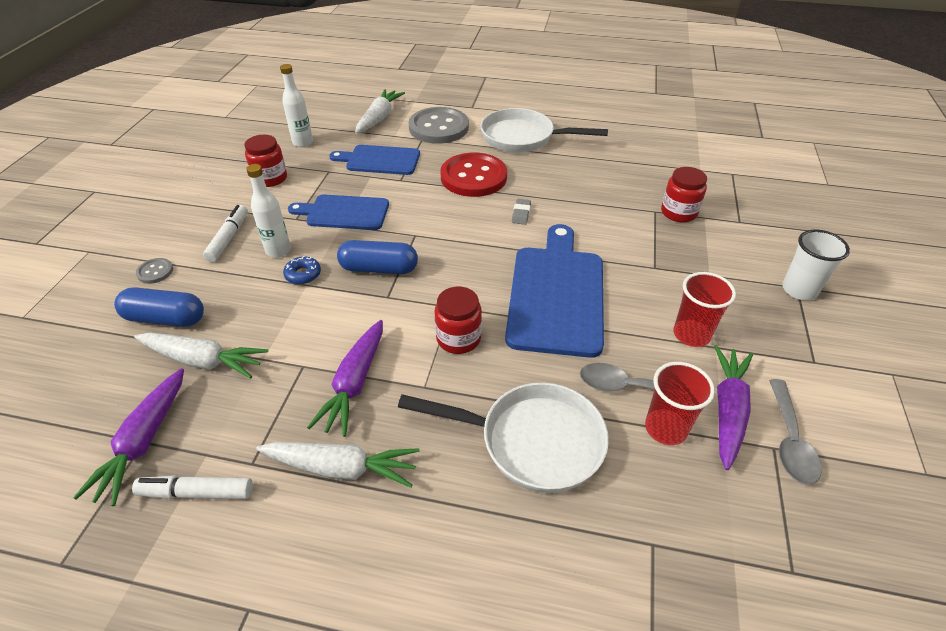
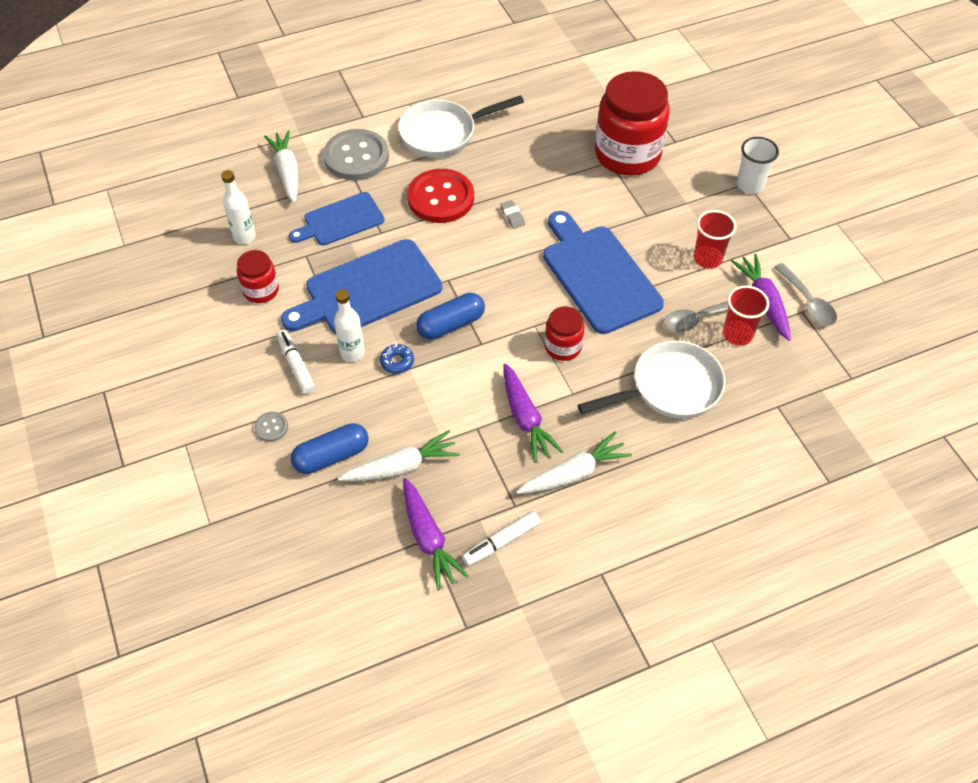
camera: 35 degrees left, 10 degrees up
(344, 212) = (367, 290): blue cutting board -> blue cutting board, size x1.62
(678, 212) = (627, 154): red jar -> red jar, size x2.03

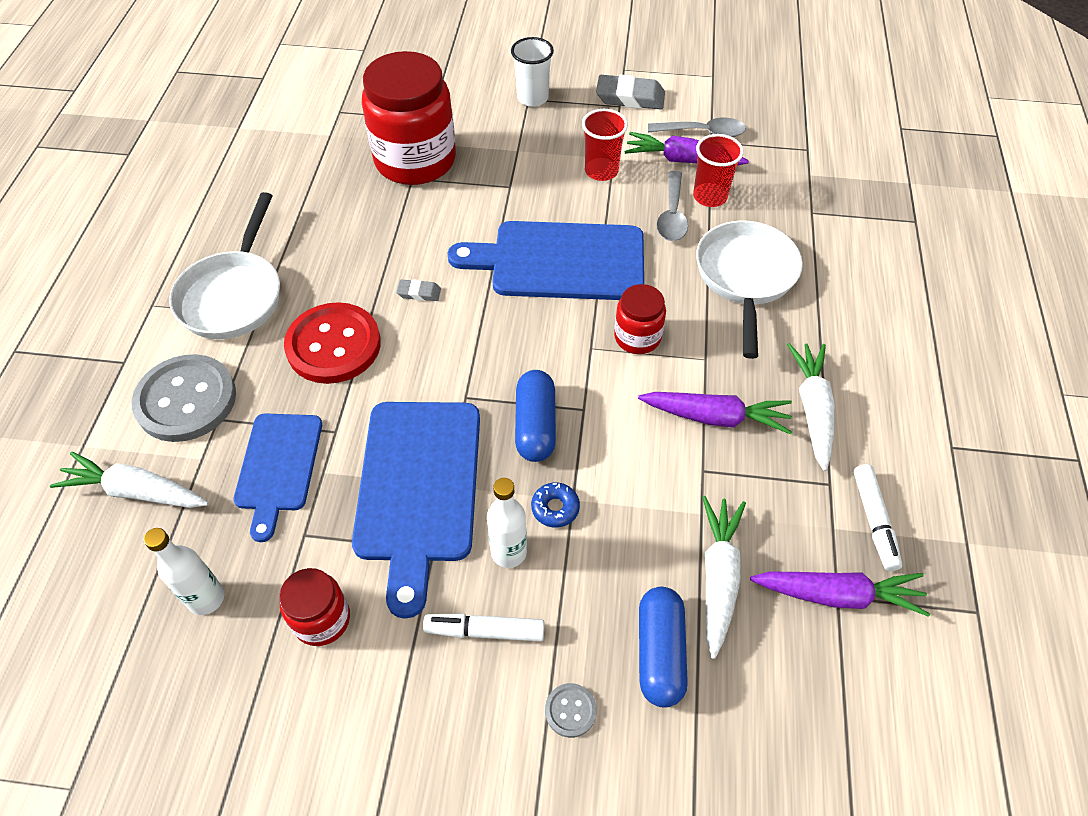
camera: 60 degrees left, 0 degrees up
(805, 241) = (630, 98): none -> grey eraser

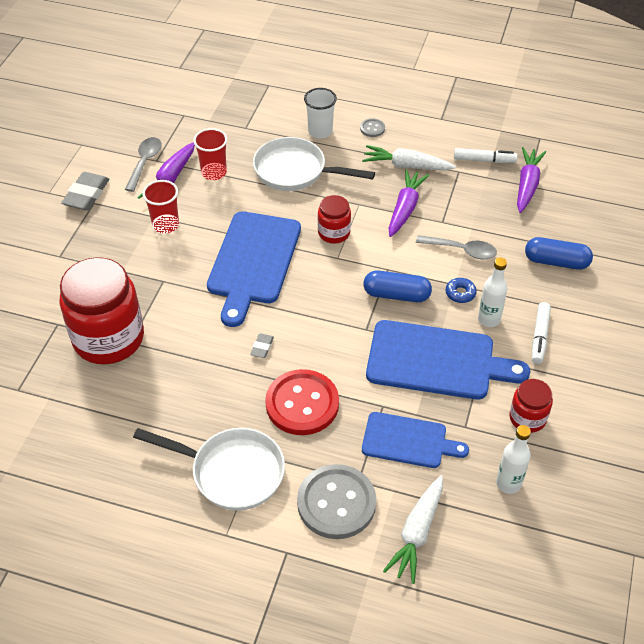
camera: 80 degrees left, 5 degrees down
(532, 98) = (60, 253): white cup -> white cup (320, 131)
(570, 711) = (588, 304): grey button -> grey button (372, 128)
(672, 215) = (226, 195): grey spoon -> grey spoon (461, 250)
(718, 577) = (513, 229): white carrot -> none

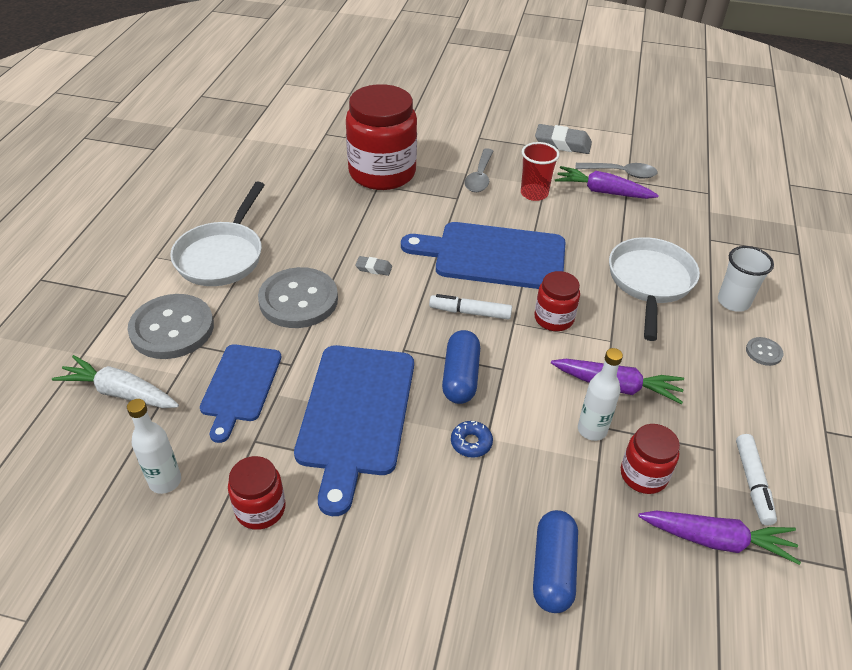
camera: 85 degrees right, 5 degrees down
(214, 172) = (623, 220): red cup -> none
(302, 404) = (298, 300): red button -> grey button
(406, 166) = (702, 388): white carrot -> none
(461, 250) = (552, 447): grey spoon -> grey spoon (479, 177)
(482, 208) = (643, 475): none -> red jar
(488, 319) = (427, 473): white bottle -> white bottle (592, 430)
(539, 337) = (400, 534): white marker -> white marker (470, 312)

